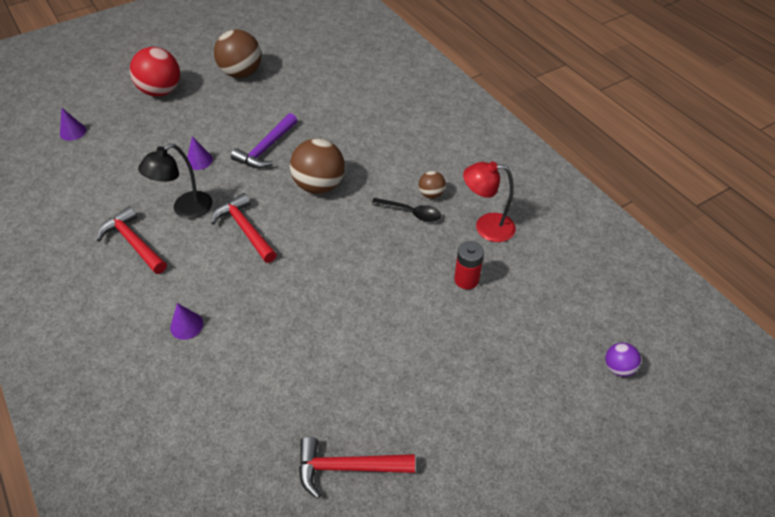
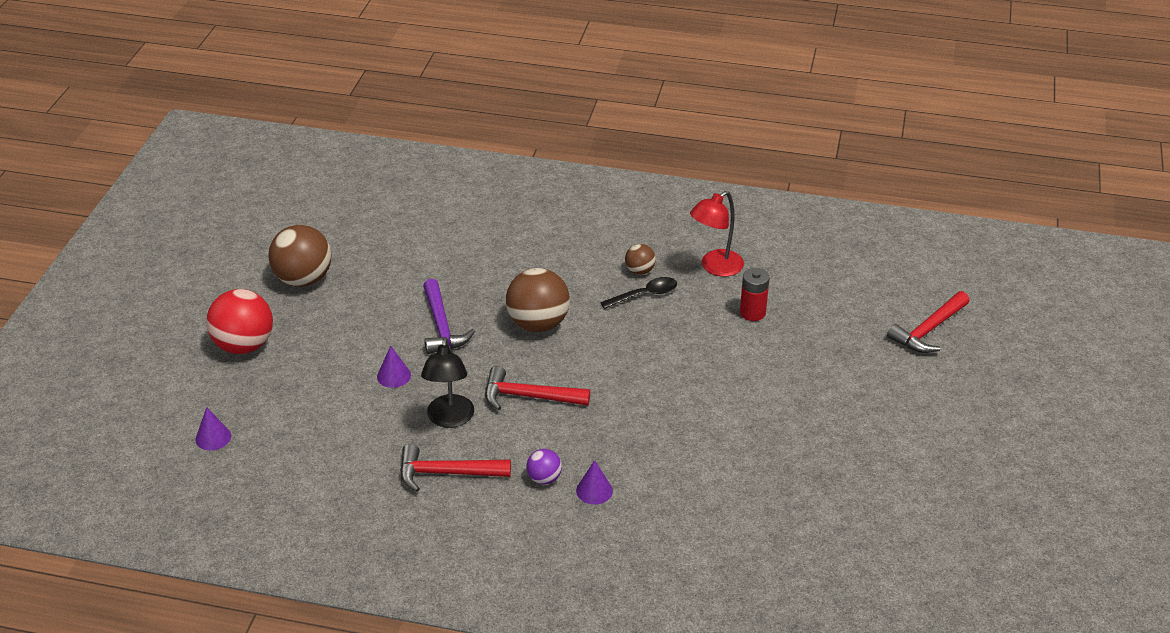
camera: 45 degrees left, 10 degrees down
(347, 467) = (840, 478): red hammer -> red hammer (928, 330)
(618, 368) = (920, 298): purple ball -> purple ball (544, 478)

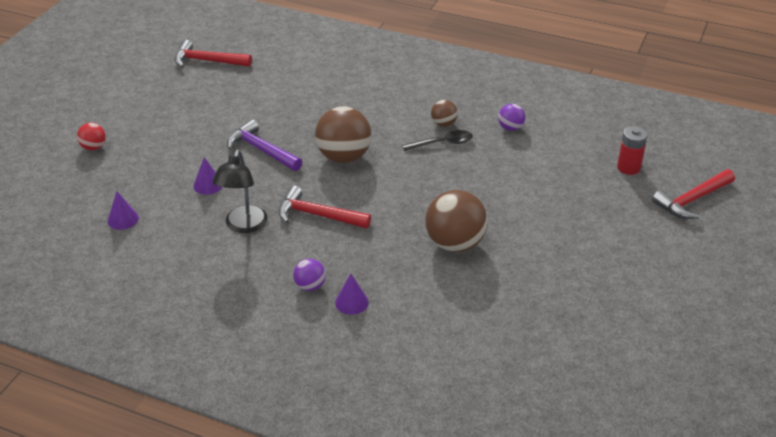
camera: 10 degrees right, 0 degrees up
(213, 437) = (41, 217): purple cone -> purple cone (123, 219)
(244, 345) = (93, 147): red ball -> red ball, size x0.50
(303, 279) = (160, 101): brown ball -> brown ball (455, 244)
(442, 326) = (261, 150): purple hammer -> purple hammer turned 135 degrees clockwise
(446, 473) = (226, 271): red hammer -> red hammer (207, 61)
(715, 267) = (510, 128): red lamp -> purple ball
(752, 313) = (534, 168): red battery -> red battery (628, 167)

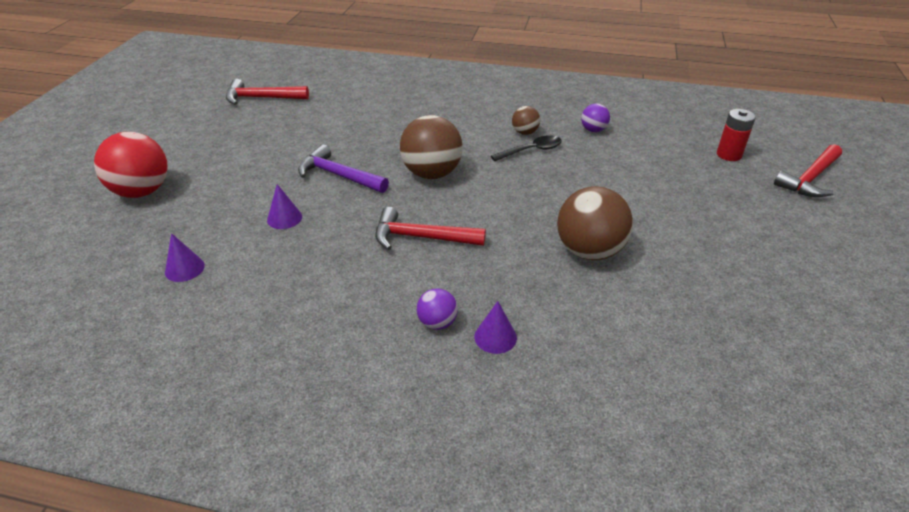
camera: 10 degrees left, 0 degrees up
(93, 147) = (142, 191): red ball -> red ball, size x1.99
(243, 226) = (336, 259): black lamp -> none

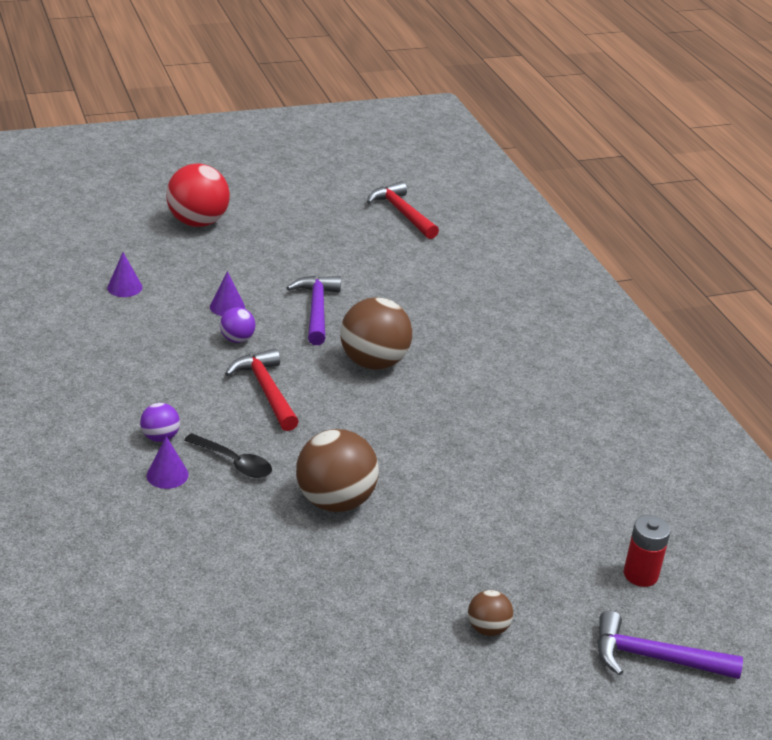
camera: 55 degrees right, 5 degrees down
(525, 132) = (518, 400): brown ball -> brown ball (488, 628)
(531, 150) = (485, 415): black spoon -> black spoon (234, 462)
(593, 130) = (580, 449): purple ball -> purple ball (237, 339)
(810, 179) = (654, 658): red hammer -> purple hammer

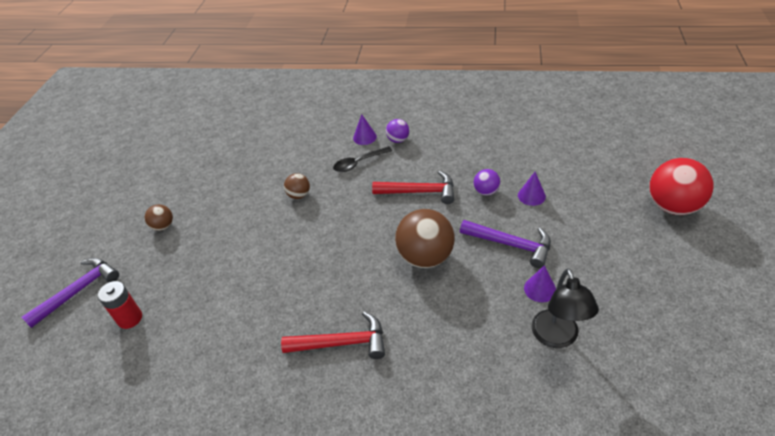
camera: 125 degrees right, 10 degrees up
(124, 287) = (572, 151): purple cone -> purple cone (540, 289)
(335, 501) = (299, 195): brown ball -> brown ball, size x0.50
(402, 213) = (686, 371): red hammer -> red hammer (342, 343)
(416, 271) = (557, 338): none -> black lamp

